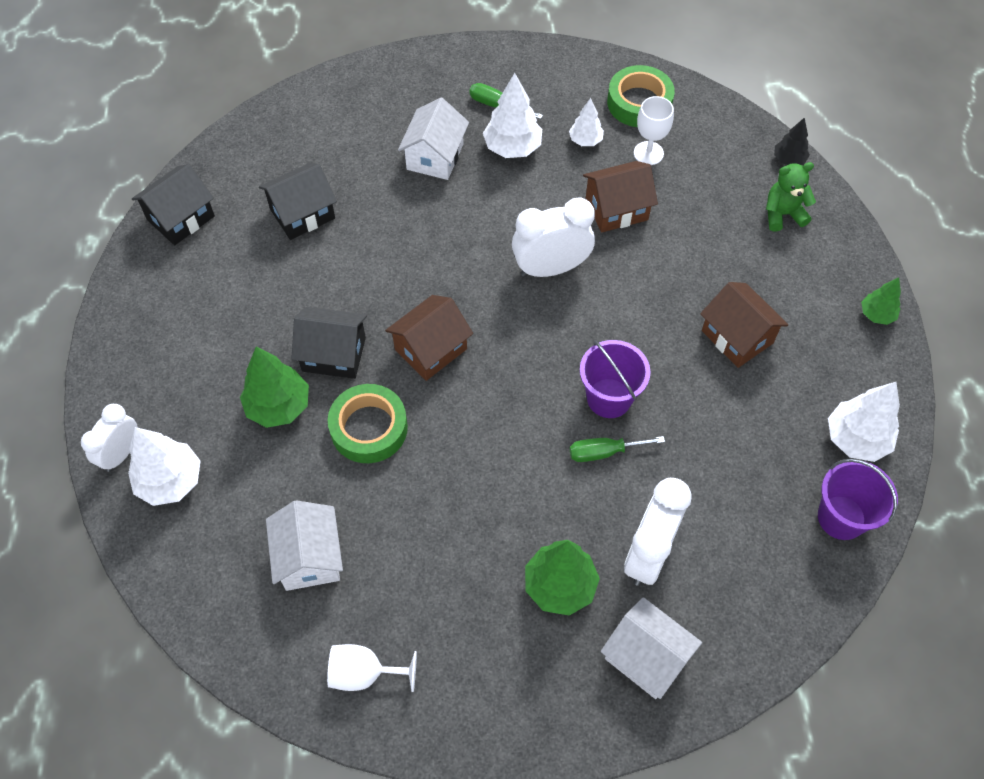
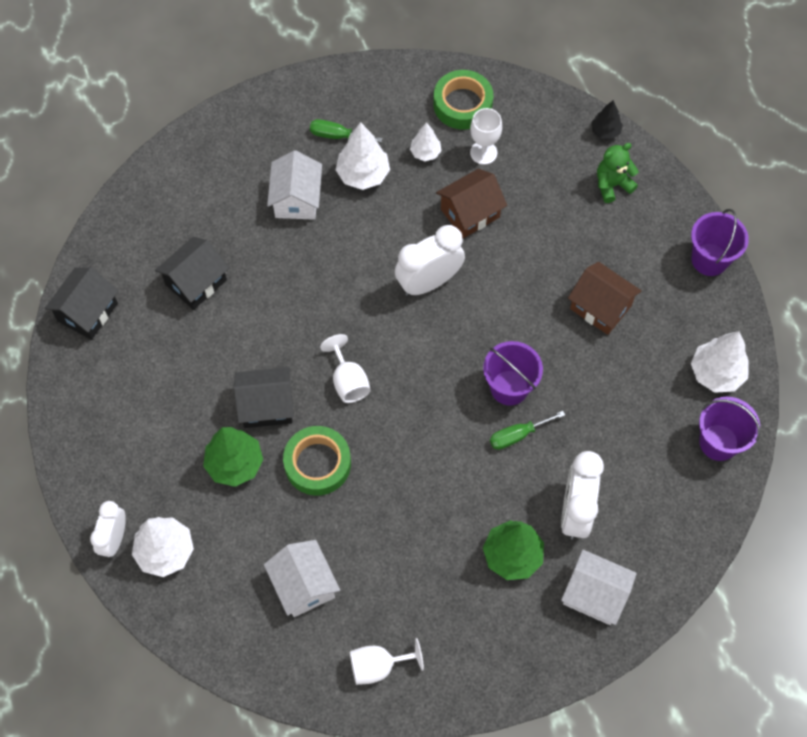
camera: 15 degrees left, 5 degrees up
(431, 349) = (348, 381): brown house -> white goblet
(876, 314) = (709, 259): green tree -> purple bucket

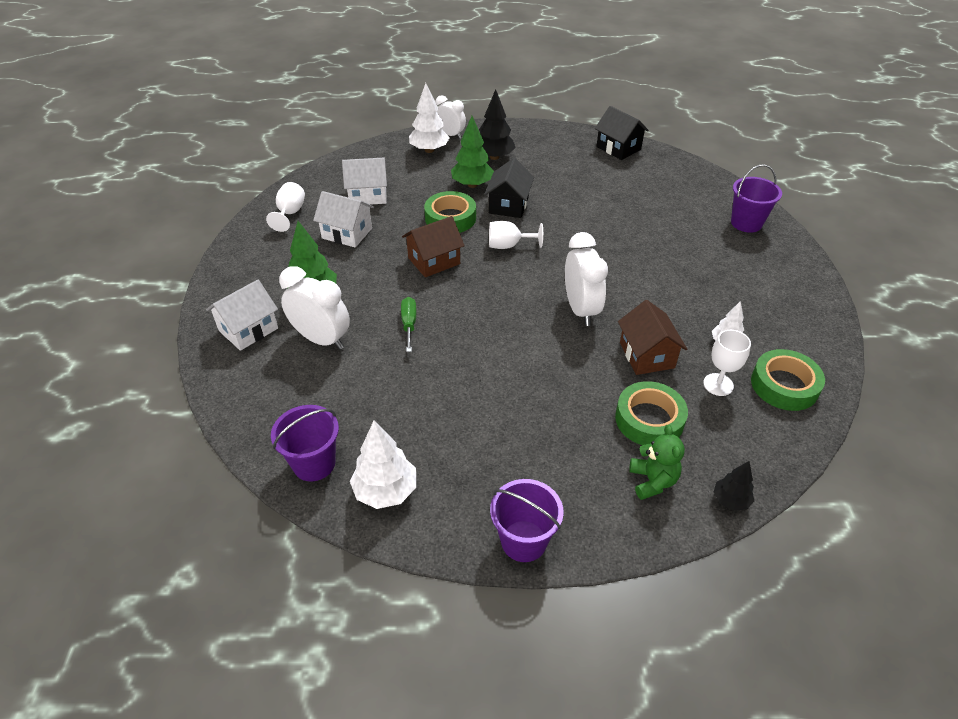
camera: 110 degrees right, 20 degrees down
(157, 459) = (494, 157): none -> black tree
(196, 282) = (626, 193): black house -> none
(296, 199) = (690, 254): white house -> white house (347, 233)
(337, 135) = (755, 291): green screwdriver -> none
(363, 175) = (707, 297): white tree -> none
(509, 387) = (455, 331): purple bucket -> purple bucket (746, 223)
(548, 198) = (649, 419): none -> green tape
(600, 307) = (505, 420): brown house -> brown house (434, 261)

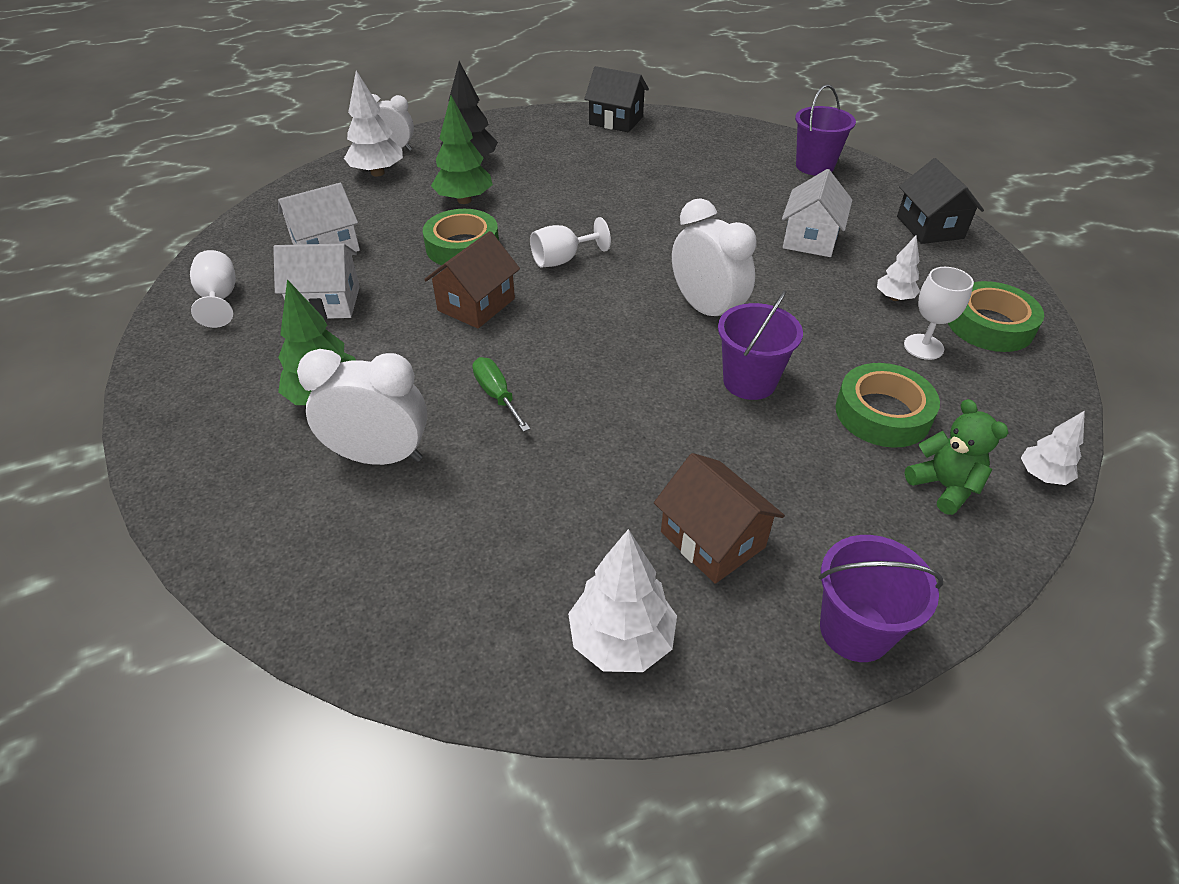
camera: 25 degrees left, 0 degrees up
(248, 329) = (251, 480): white house -> white house (810, 239)
(314, 463) = (485, 644): purple bucket -> purple bucket (749, 381)
(508, 205) = (528, 213): black house -> black house (929, 227)
(647, 355) = (822, 339): brown house -> brown house (712, 539)
(730, 500) = (1042, 475): black tree -> white tree

